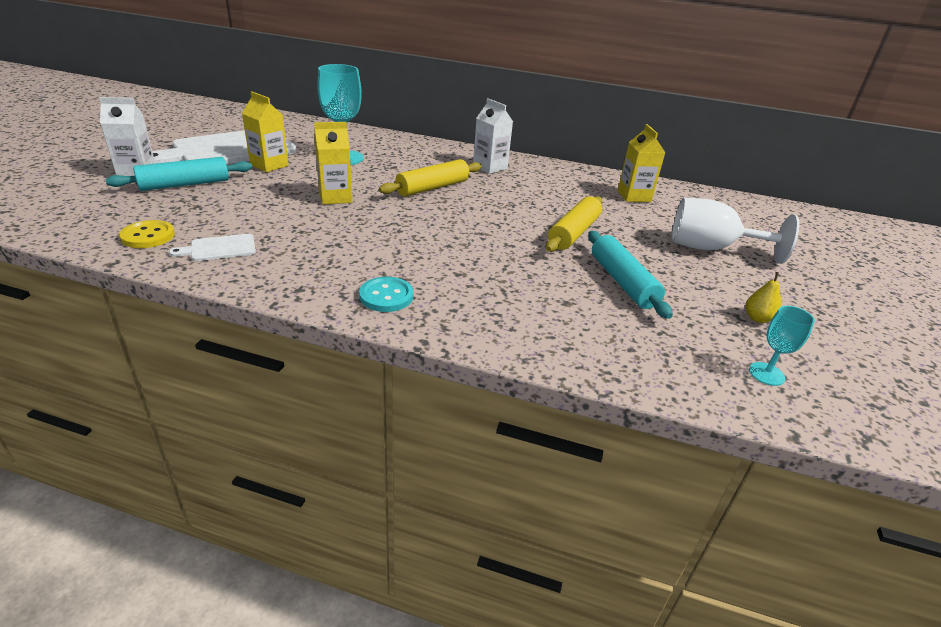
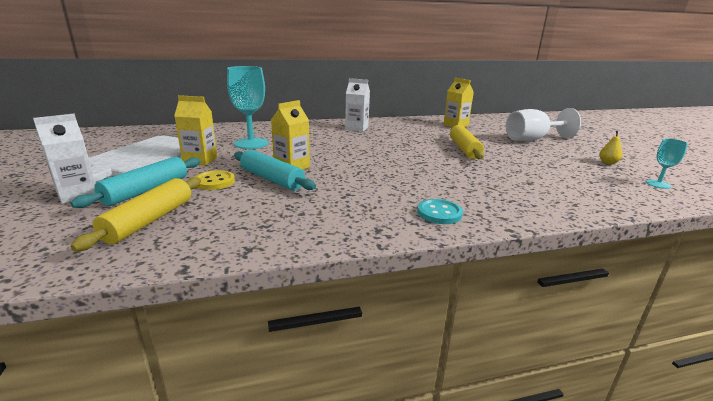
camera: 30 degrees left, 10 degrees down
(148, 236) = (181, 237): yellow button -> yellow button (214, 181)
(219, 248) = (265, 224): white cutting board -> none
(432, 188) = (345, 146): yellow rolling pin -> yellow rolling pin (149, 221)
(622, 282) = (531, 165): turquoise rolling pin -> turquoise rolling pin (271, 179)

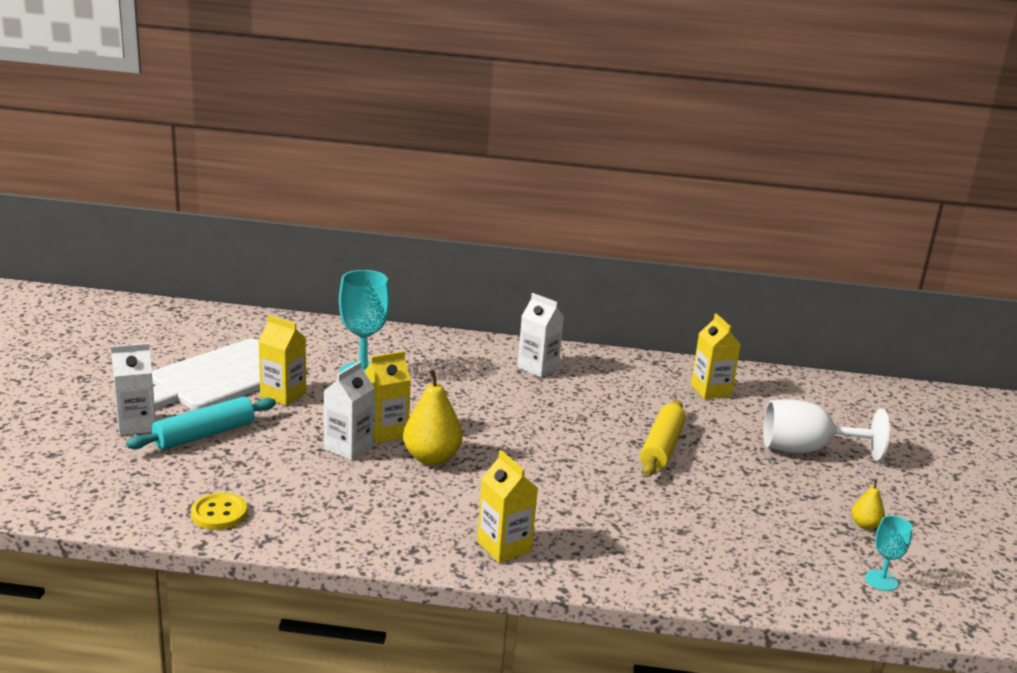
camera: 20 degrees right, 0 degrees up
(149, 221) = (193, 479): yellow rolling pin -> none
(214, 181) = (281, 436): yellow button -> yellow button (219, 513)
(271, 179) = (348, 447): turquoise rolling pin -> white carton
(336, 175) = (431, 458): none -> yellow pear
(439, 213) = (504, 546): turquoise button -> yellow carton

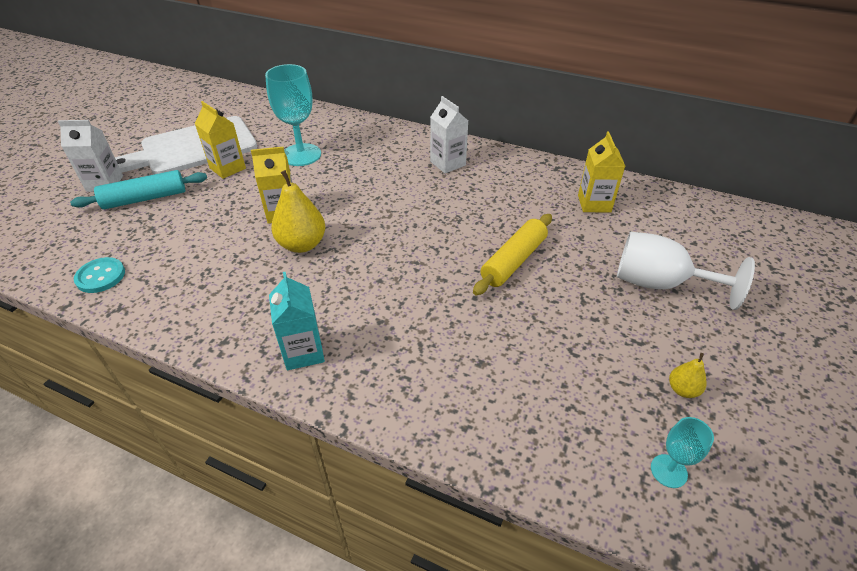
camera: 20 degrees right, 20 degrees up
(219, 513) = (100, 276): yellow button -> turquoise button
(348, 447) = (242, 225): white carton -> none
(504, 546) = (303, 352): yellow carton -> turquoise carton

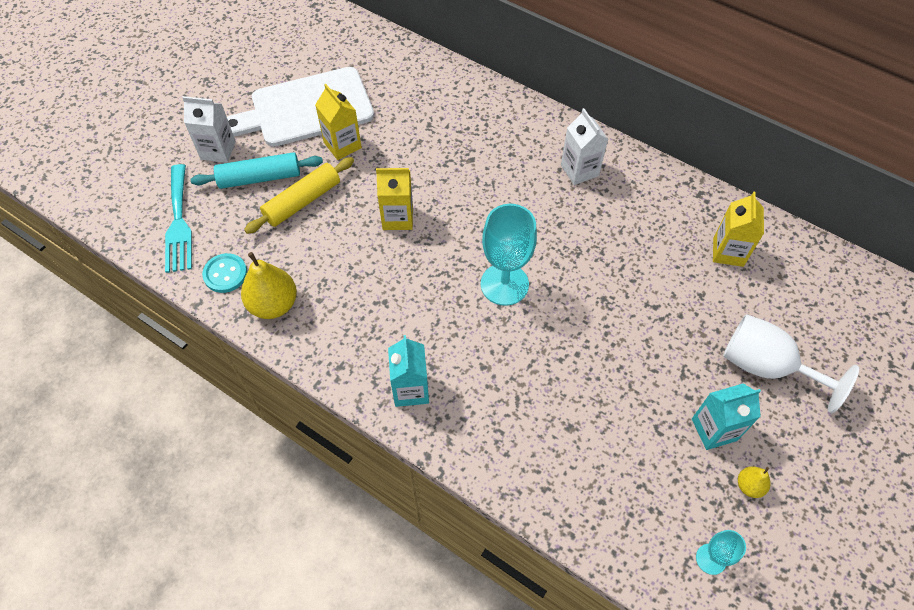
camera: 10 degrees right, 15 degrees up
(55, 241) = (178, 223): none -> turquoise fork
(301, 155) = (421, 135): turquoise goblet -> turquoise goblet (504, 284)
(302, 244) = (416, 263): yellow pear -> yellow pear (273, 304)
(513, 261) = (624, 315): yellow rolling pin -> yellow rolling pin (302, 201)
(629, 343) = (714, 429): none -> turquoise carton

